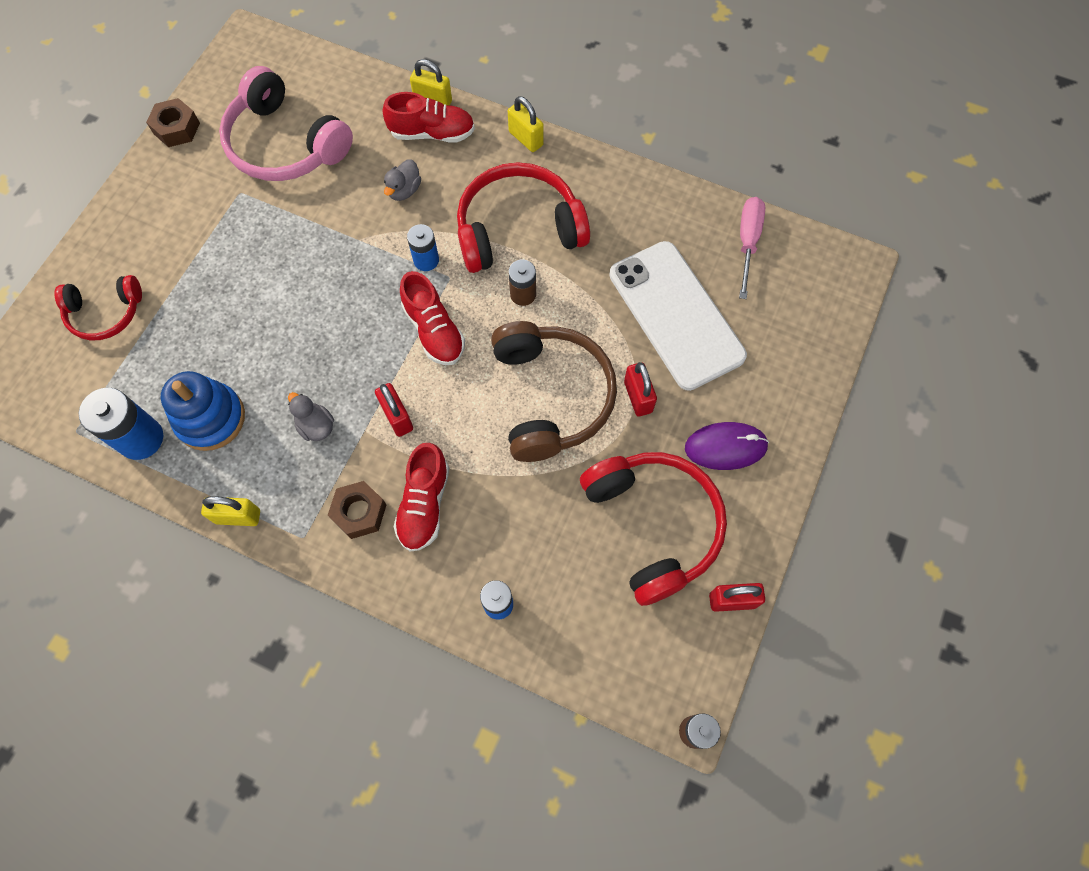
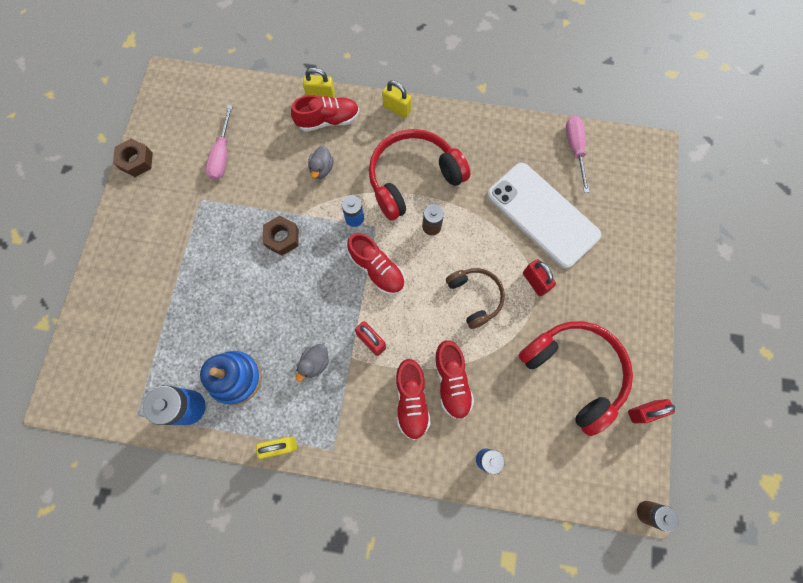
camera: 15 degrees left, 5 degrees up
(105, 313) = (129, 318): red headphones -> none
(285, 144) = (222, 154): pink headphones -> pink screwdriver
(316, 426) = (315, 363): grey duck -> grey duck turned 90 degrees counterclockwise
(359, 512) = (367, 419): brown nut -> brown nut (282, 238)
(485, 494) = (451, 381): none -> red shoe
(551, 396) = (475, 297): brown headphones -> brown headphones, size x0.59
(725, 447) = (605, 302): purple mouse -> none

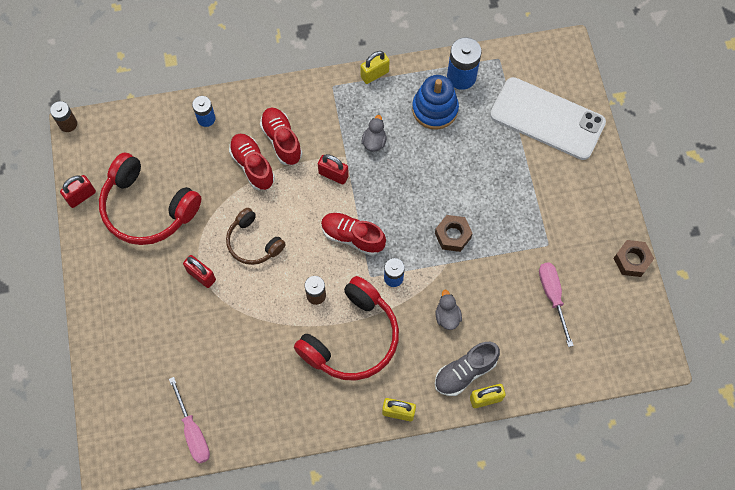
camera: 160 degrees right, 5 degrees down
(328, 120) = (465, 372): red shoe -> grey shoe
(542, 215) = (210, 345): white phone -> white phone (547, 118)

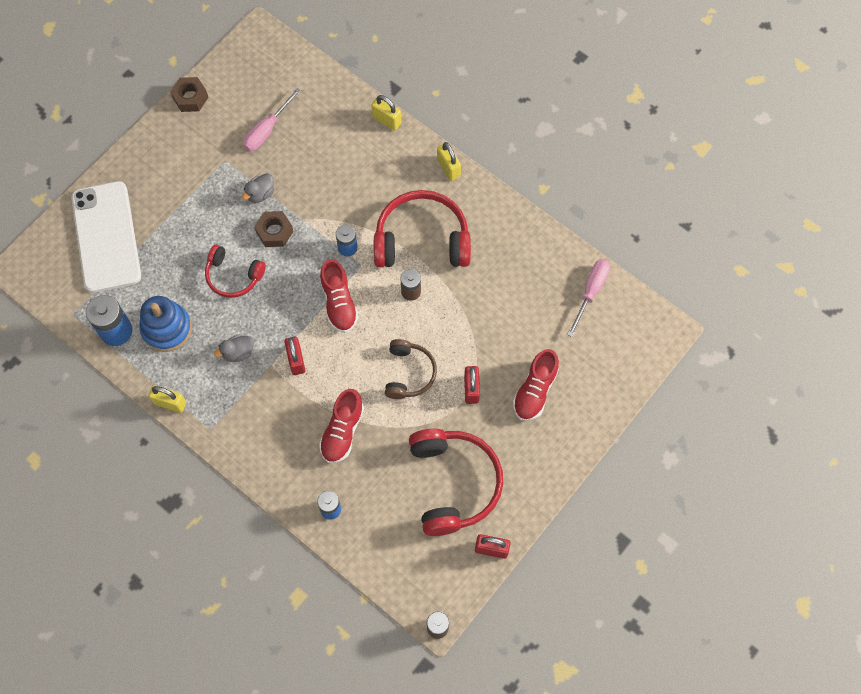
camera: 130 degrees left, 0 degrees up
(282, 140) = (299, 427): red shoe -> red shoe (535, 391)
(439, 180) = (233, 276): none -> red headphones
(447, 316) = (346, 188): grey duck -> grey duck (260, 194)
(465, 372) = (379, 146): grey shoe -> none

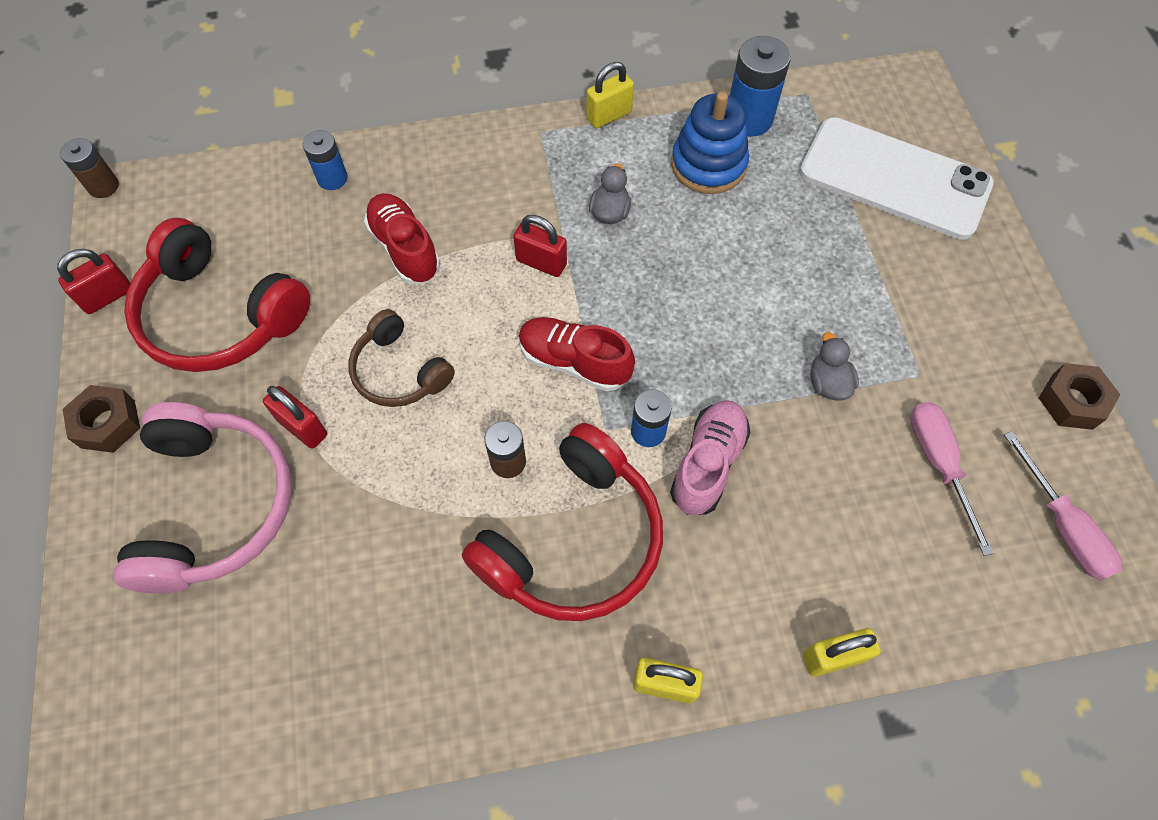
camera: 130 degrees right, 5 degrees down
(233, 276) = (721, 272): red headphones -> none
(274, 232) = (750, 359): brown nut -> brown nut (108, 423)
(343, 214) = (708, 464): none -> pink shoe
(535, 391) = (215, 505): red shoe -> pink headphones
(590, 292) = (260, 724): pink screwdriver -> pink screwdriver (1062, 525)

